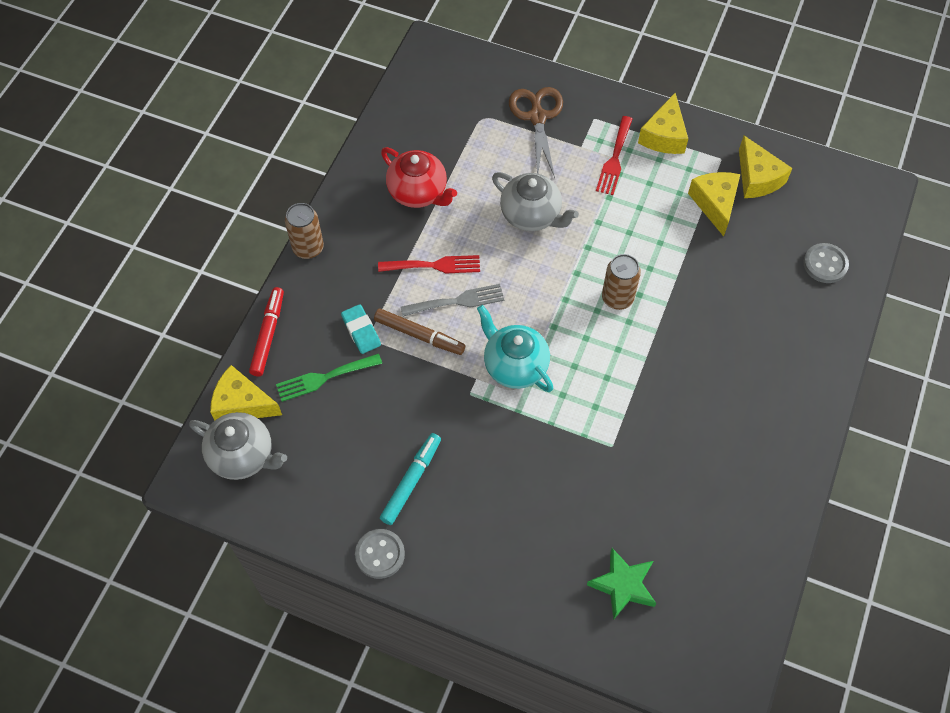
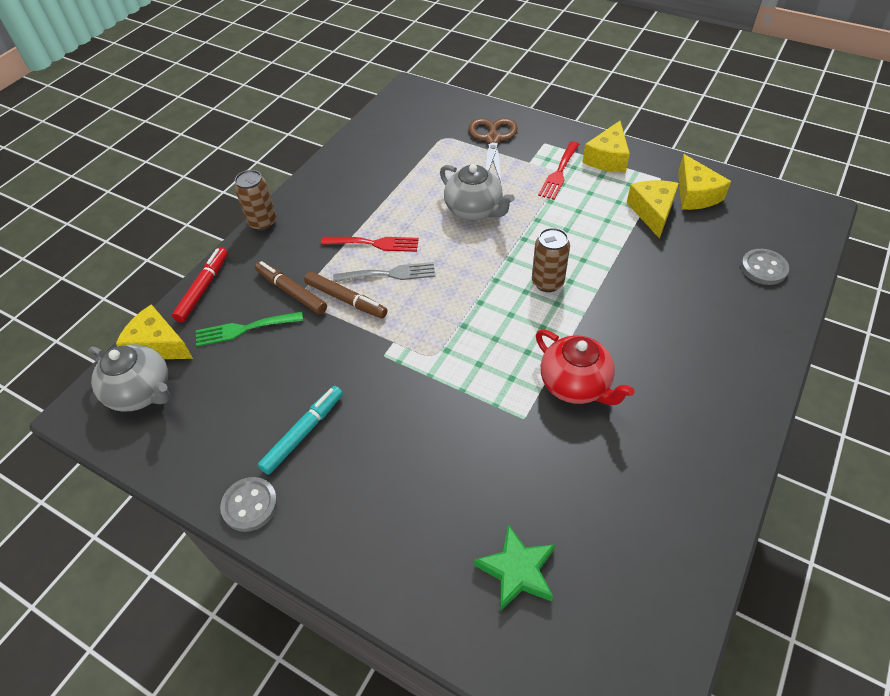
camera: 10 degrees right, 10 degrees down
(361, 331) = (291, 292): turquoise eraser -> brown marker
(418, 192) = (374, 187): red teapot -> red teapot (576, 385)
(514, 365) = (434, 333): turquoise teapot -> none

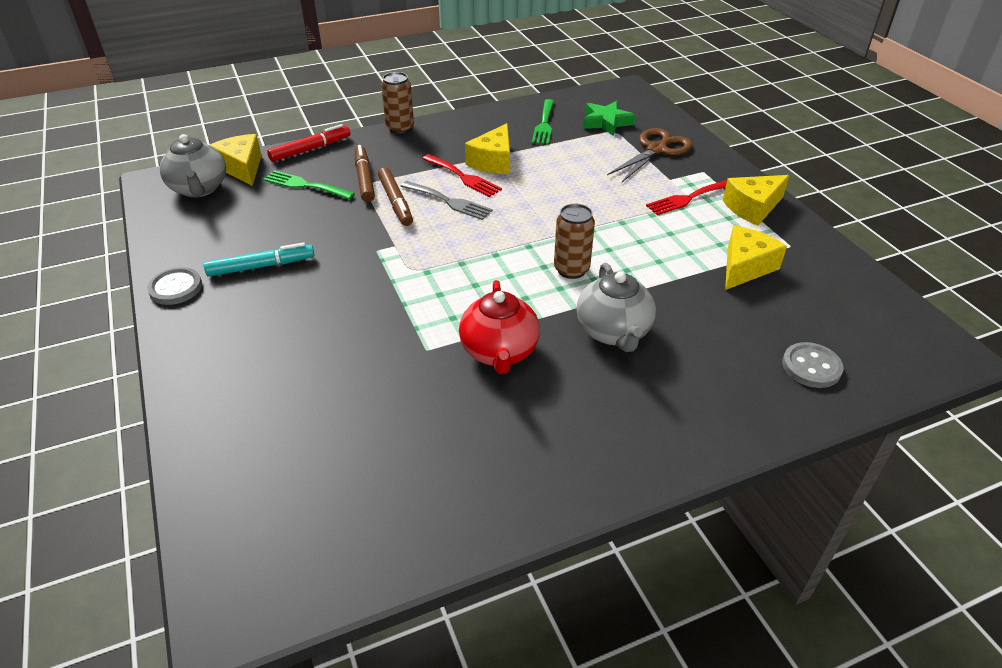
camera: 35 degrees right, 10 degrees down
(382, 157) = (544, 124): none -> green fork
(474, 210) = (574, 191): grey teapot -> grey teapot (613, 332)
(517, 570) = (287, 443): green star -> green star (606, 122)
(695, 194) = (812, 274): yellow cheese -> yellow cheese (493, 161)

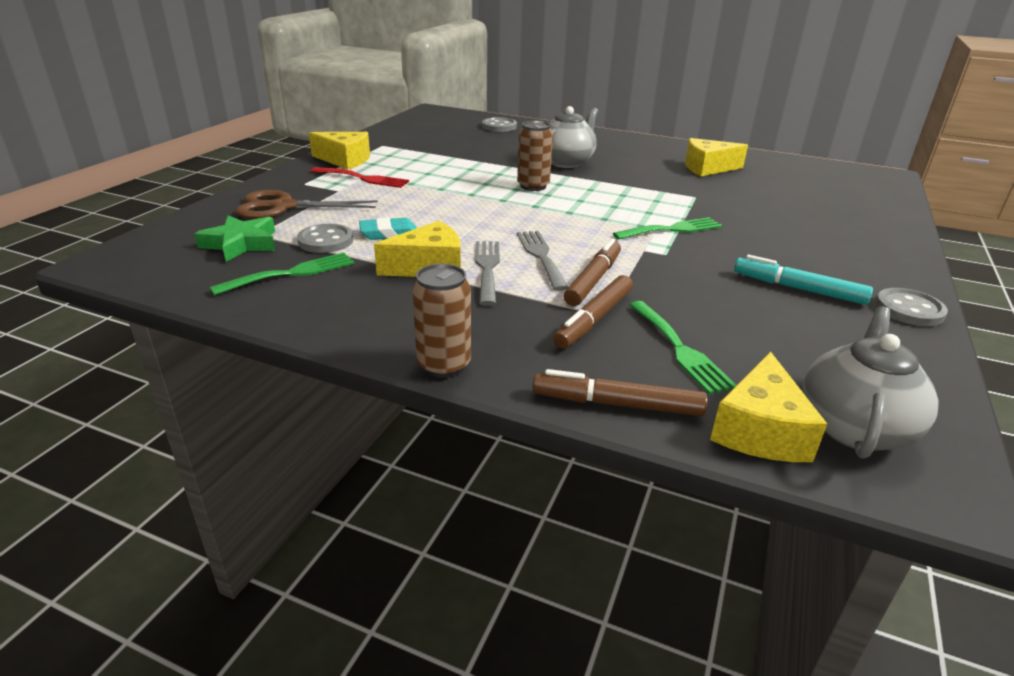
camera: 135 degrees left, 10 degrees down
(310, 149) = (617, 404): red marker -> brown marker
(398, 281) = (672, 229): none -> green fork
(463, 177) = (487, 268): red fork -> grey fork
(499, 352) = (649, 180): red teapot -> none
(559, 167) = (389, 233): none -> turquoise eraser
(576, 145) = (325, 241): none -> grey button
(745, 267) = (432, 150): yellow cheese -> yellow cheese (707, 168)

